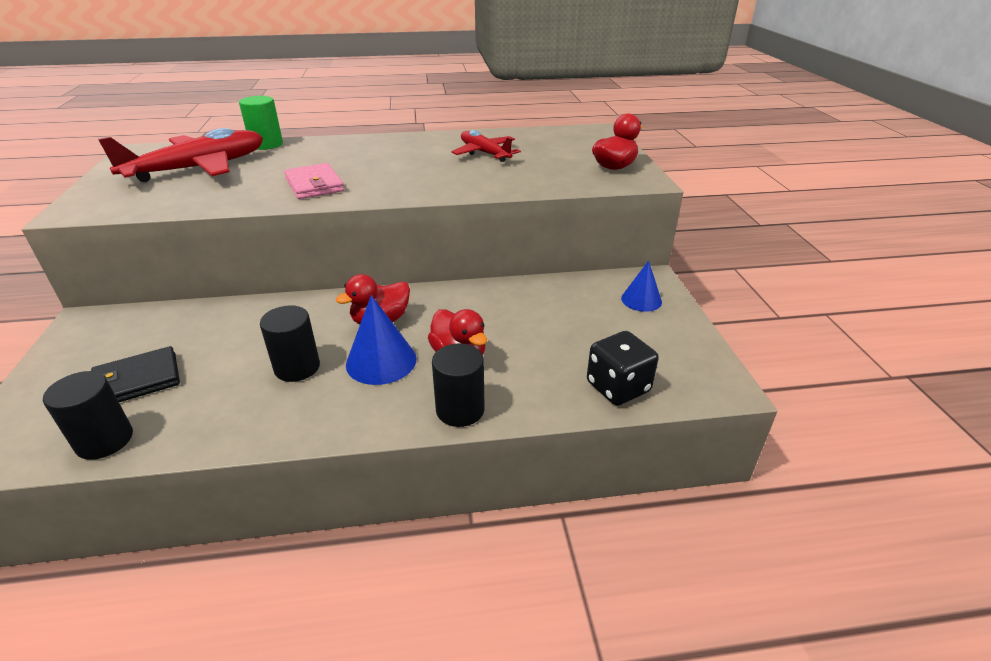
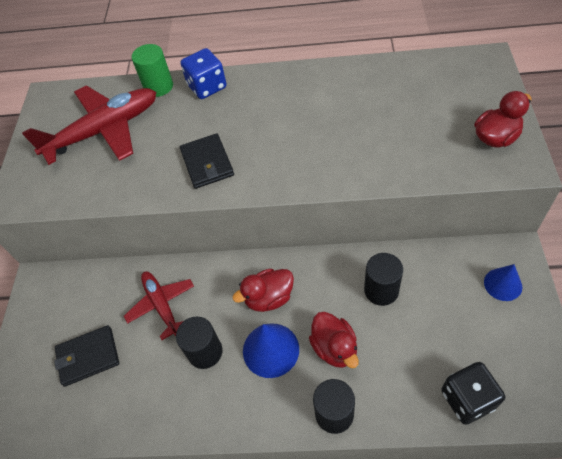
camera: 15 degrees right, 20 degrees up
(105, 440) = (76, 420): black cylinder -> black cylinder (381, 290)
(314, 185) = (207, 163): pink wallet -> black wallet
(320, 144) = (207, 87): none -> blue dice
(485, 153) = (365, 107): red plane -> red plane (162, 305)

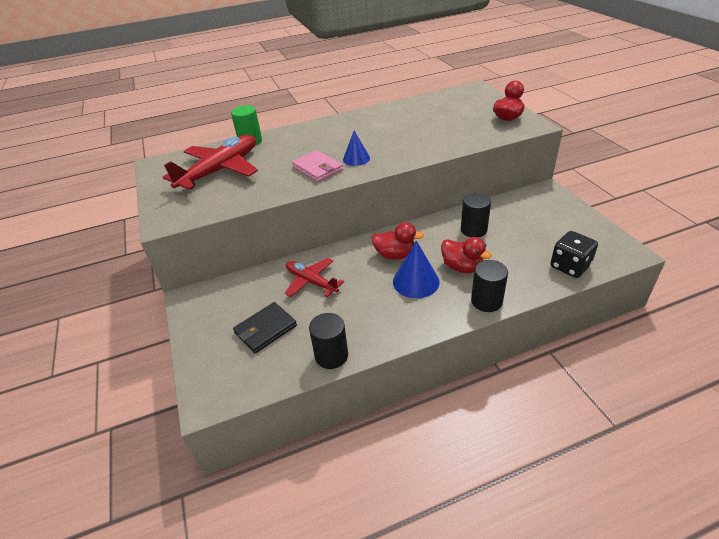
camera: 25 degrees left, 15 degrees down
(205, 352) = (365, 297): black cylinder -> black cylinder (331, 356)
(207, 87) = (289, 134): blue dice -> none
(207, 163) = (317, 168): black wallet -> pink wallet
(269, 298) = (395, 255): red duck -> red duck turned 120 degrees counterclockwise
(503, 284) = (550, 206): blue cone -> blue cone (356, 159)

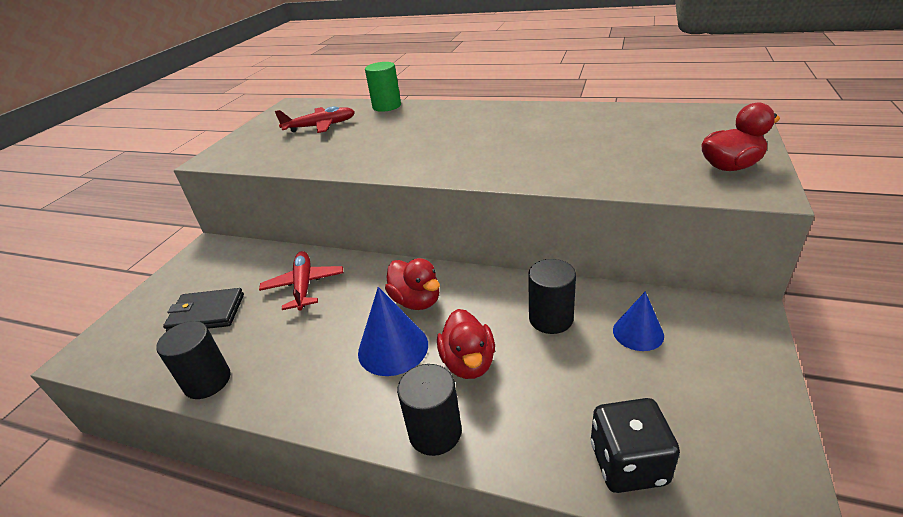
camera: 40 degrees right, 5 degrees down
(220, 170) = (320, 126): red plane -> red plane, size x0.59
(317, 168) = (396, 153): pink wallet -> none
(356, 159) = (449, 156): blue cone -> blue cone (638, 333)

